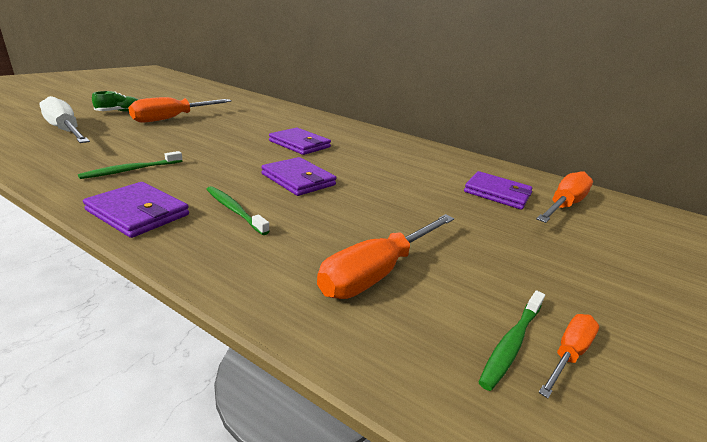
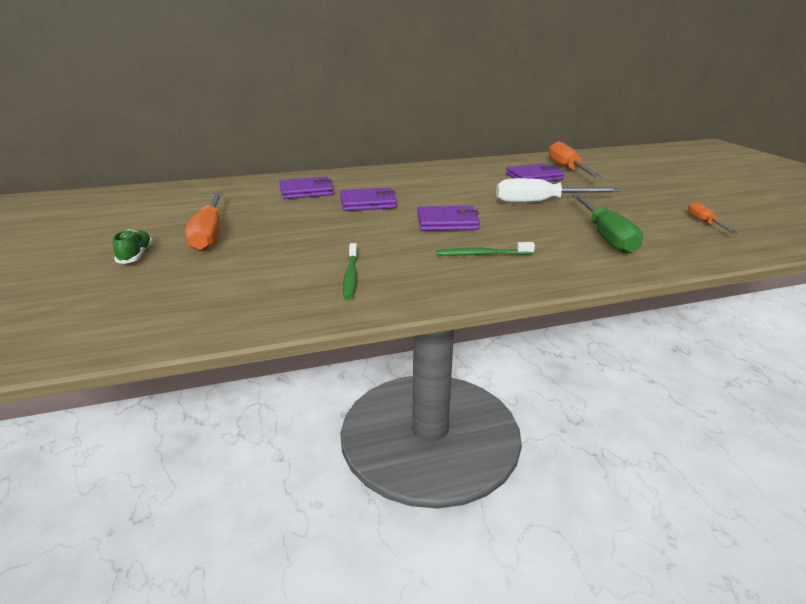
camera: 45 degrees left, 0 degrees up
(65, 130) = (172, 292): white screwdriver -> white screwdriver (540, 203)
(138, 213) = (453, 287): purple wallet -> purple wallet (306, 191)
(378, 271) = (605, 236): orange screwdriver -> green screwdriver
(511, 343) = (690, 230): green toothbrush -> none

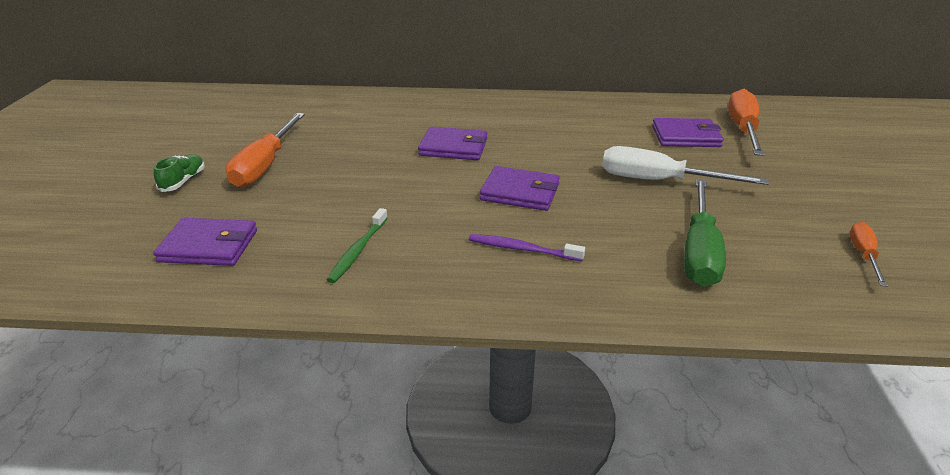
camera: 20 degrees right, 5 degrees up
(306, 191) = (401, 119): purple wallet -> purple wallet (209, 246)
(482, 254) = (522, 249): green toothbrush -> purple toothbrush

